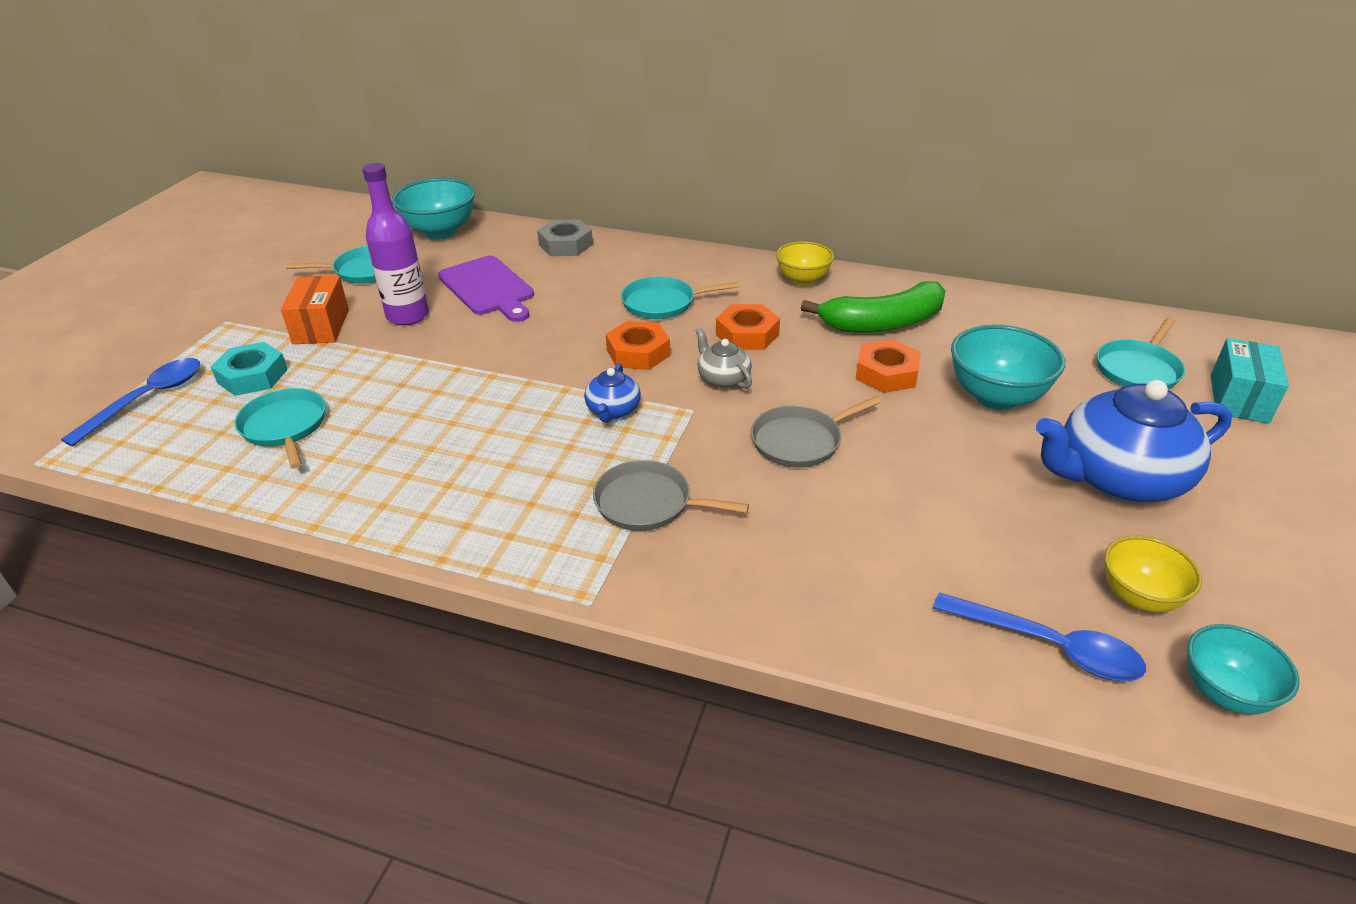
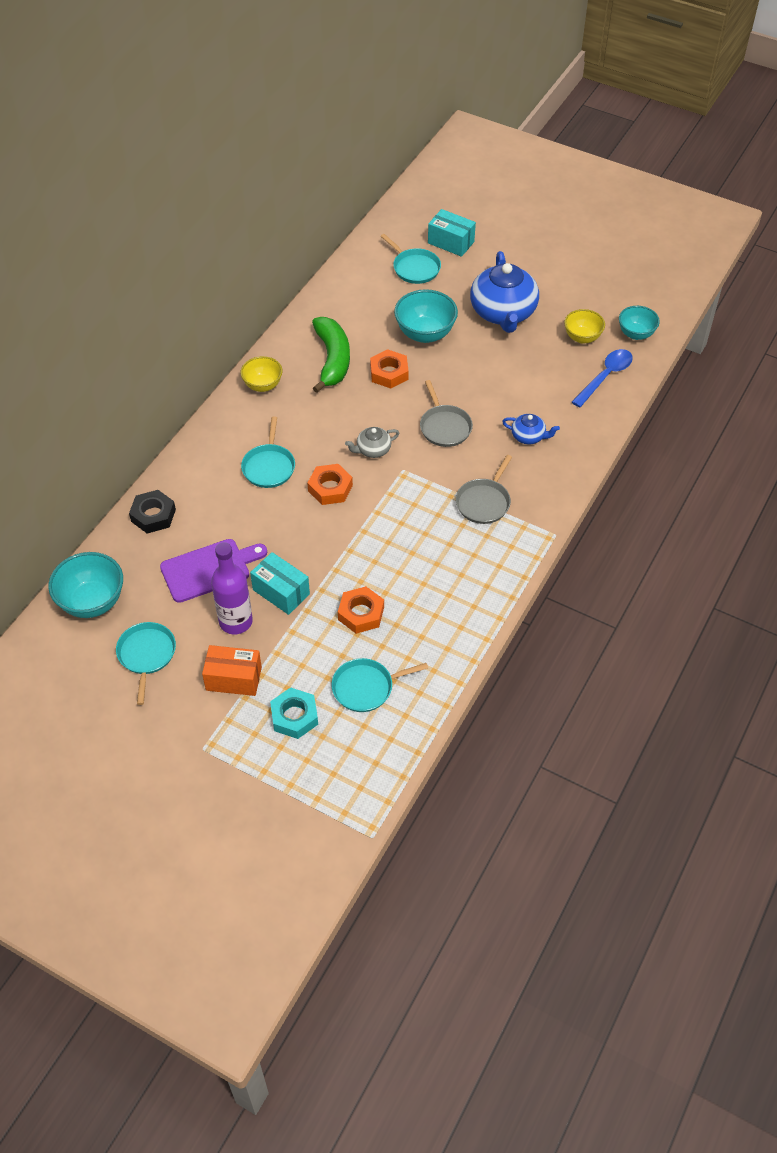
camera: 80 degrees left, 15 degrees up
(148, 399) = (307, 781): blue spoon -> none
(454, 340) = (281, 592): none -> turquoise box
(565, 244) = (153, 515): grey nut -> black nut
(613, 410) = (393, 508): blue teapot -> blue teapot (528, 436)
(747, 334) = (325, 428): orange nut -> orange nut (361, 613)

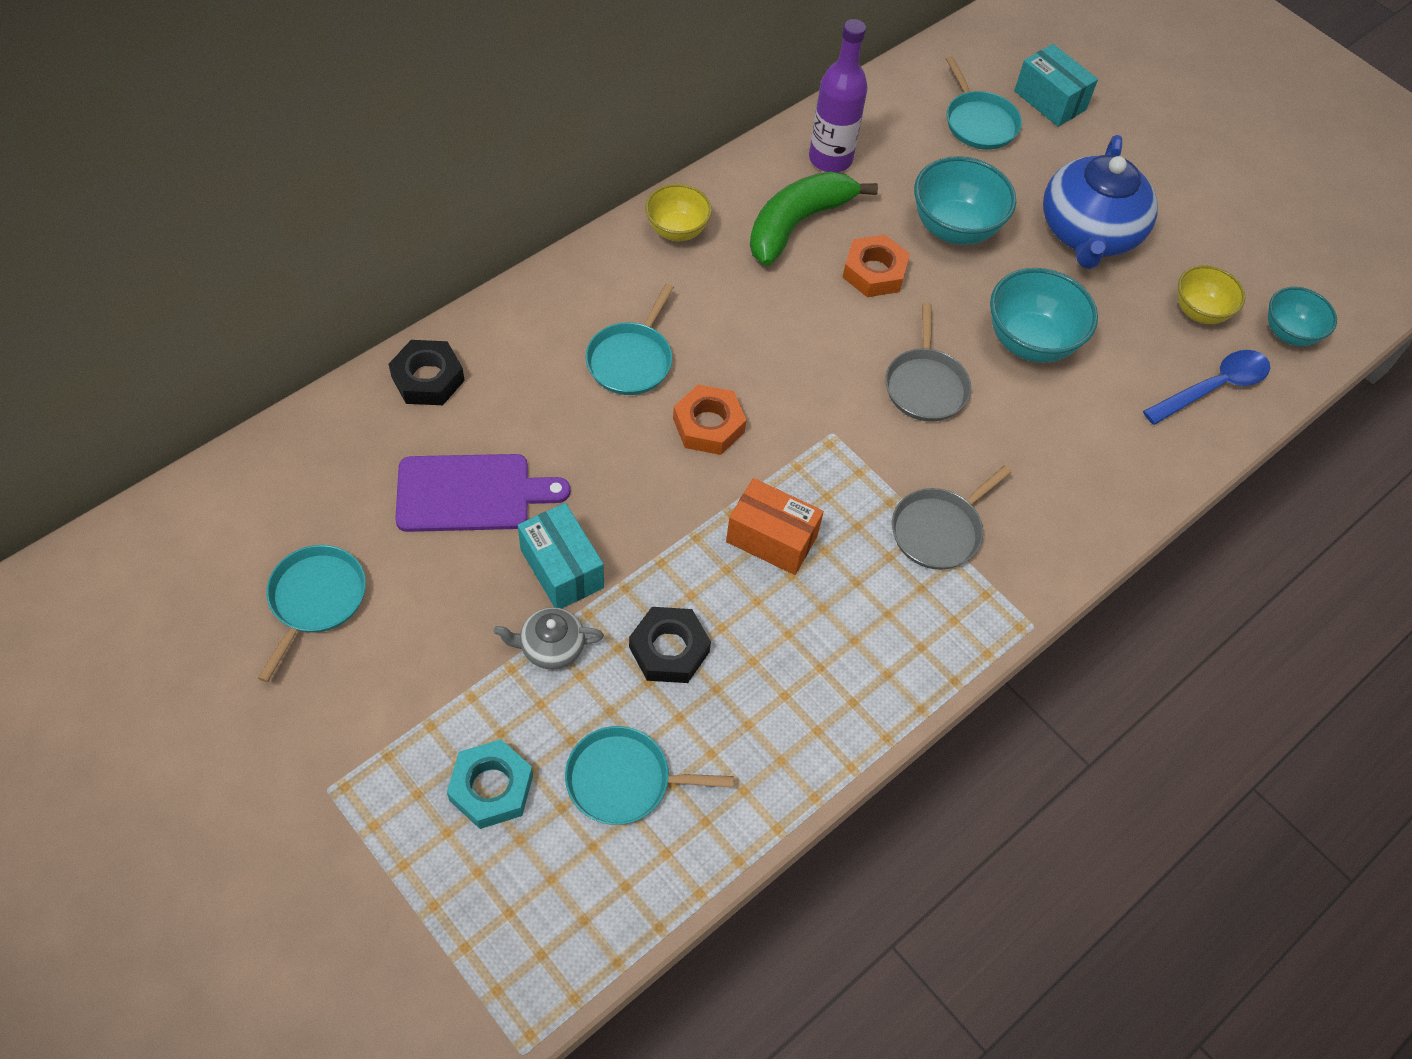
camera: 15 degrees right, 5 degrees up
(92, 602) = (277, 484): turquoise bowl -> turquoise bowl (1030, 342)
(233, 679) = (427, 688): orange box -> orange box (771, 539)
(235, 621) = (472, 593): purple bottle -> purple bottle (830, 159)
(332, 359) = (797, 224): green banana -> green banana turned 150 degrees counterclockwise
(361, 613) = (669, 649): orange nut -> black nut
(373, 450) = (799, 385): grey teapot -> grey teapot (551, 647)
(528, 436) = (1052, 445): blue teapot -> none

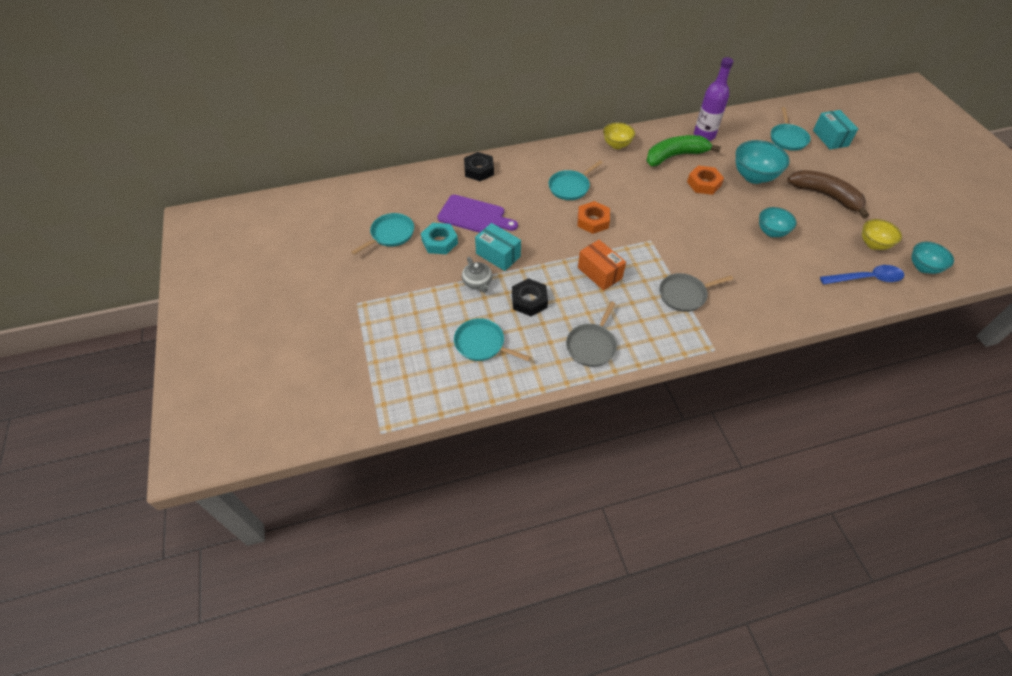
camera: 30 degrees right, 5 degrees down
(491, 788) = (423, 326): turquoise nut -> turquoise nut (440, 242)
(551, 647) = (477, 282): grey teapot -> grey teapot turned 135 degrees counterclockwise
(562, 568) = (498, 255): turquoise box -> turquoise box turned 45 degrees counterclockwise
(925, 385) = (707, 235): grey pan -> grey pan (591, 345)
(1030, 342) = (771, 232): turquoise bowl -> turquoise bowl, size x0.65
(1088, 233) = (825, 196): blue teapot -> brown banana

